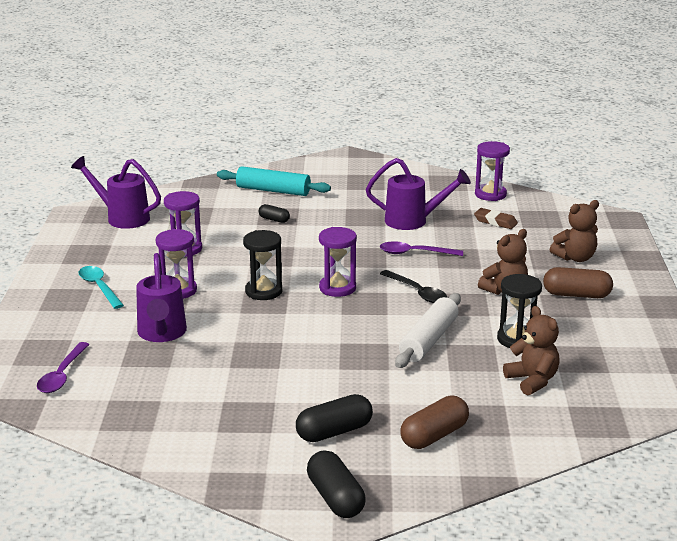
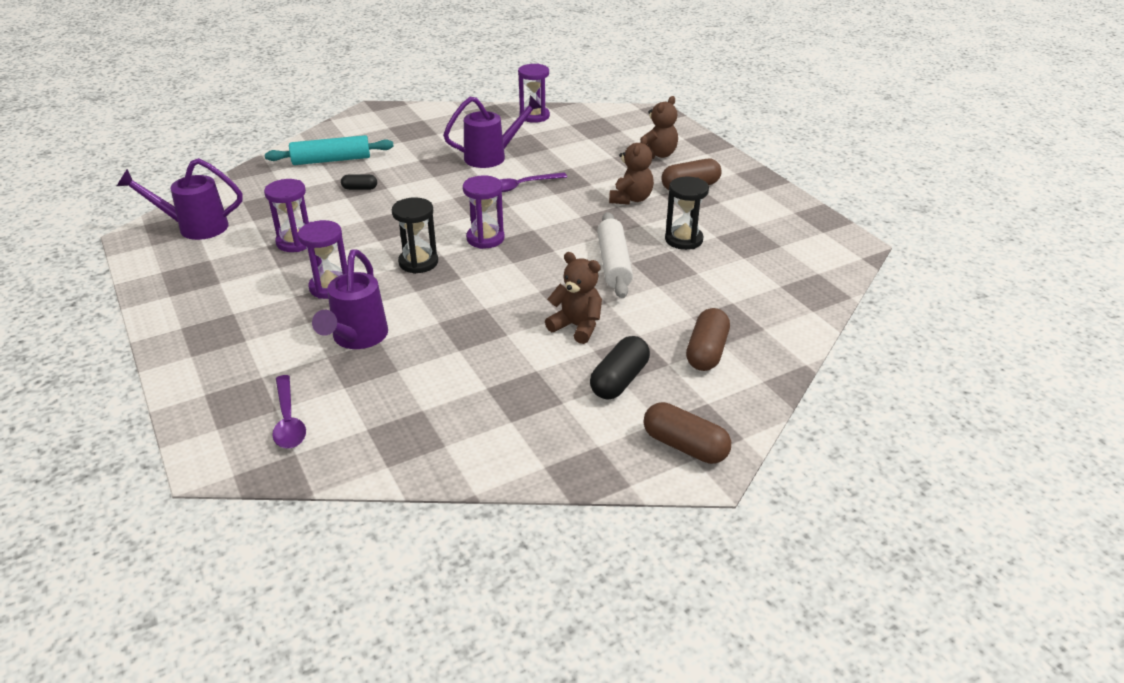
camera: 30 degrees left, 10 degrees up
(99, 287) = (239, 309): turquoise spoon -> none
(162, 334) = (357, 339): purple watering can -> purple watering can turned 45 degrees clockwise
(335, 498) = (685, 446): black capsule -> brown capsule
(417, 292) = (560, 222): black spoon -> none
(495, 222) = (562, 139): brown eraser -> none
(532, 381) = (732, 273): brown teddy bear -> brown teddy bear (577, 326)

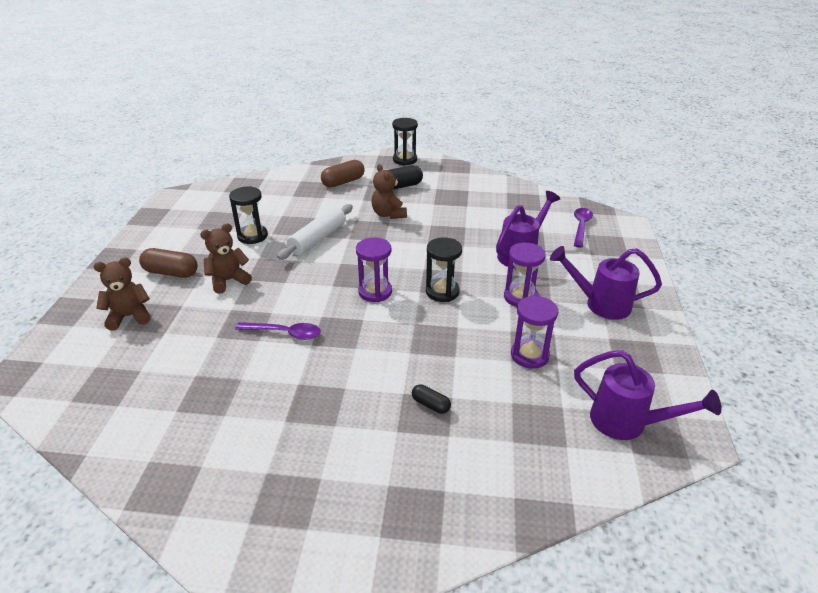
camera: 145 degrees left, 0 degrees up
(331, 160) = (430, 480): turquoise rolling pin -> none
(492, 157) = (260, 389): purple watering can -> purple watering can (600, 304)
(534, 116) = (125, 445): purple hourglass -> none
(685, 446) = (405, 160): brown capsule -> black hourglass

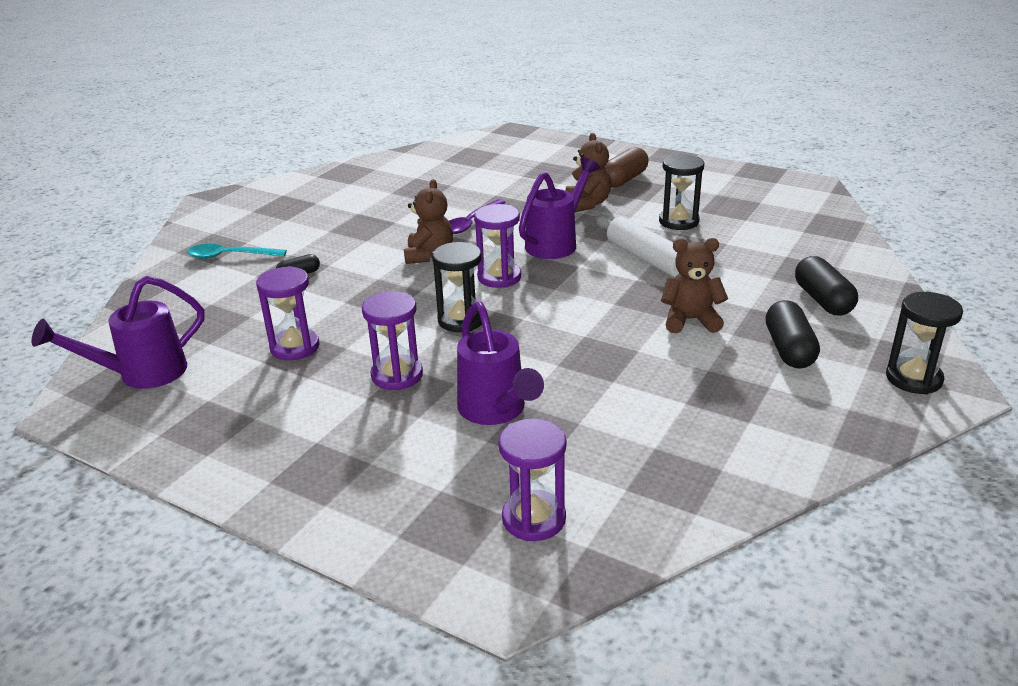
camera: 115 degrees right, 5 degrees down
(129, 316) = (560, 163): brown teddy bear -> brown teddy bear (429, 255)
(343, 182) = (822, 300): brown capsule -> black capsule
(425, 481) = (230, 256): none -> turquoise spoon
(581, 226) = (534, 519): purple spoon -> purple hourglass
(600, 304) = (318, 440): purple watering can -> purple watering can (556, 243)

